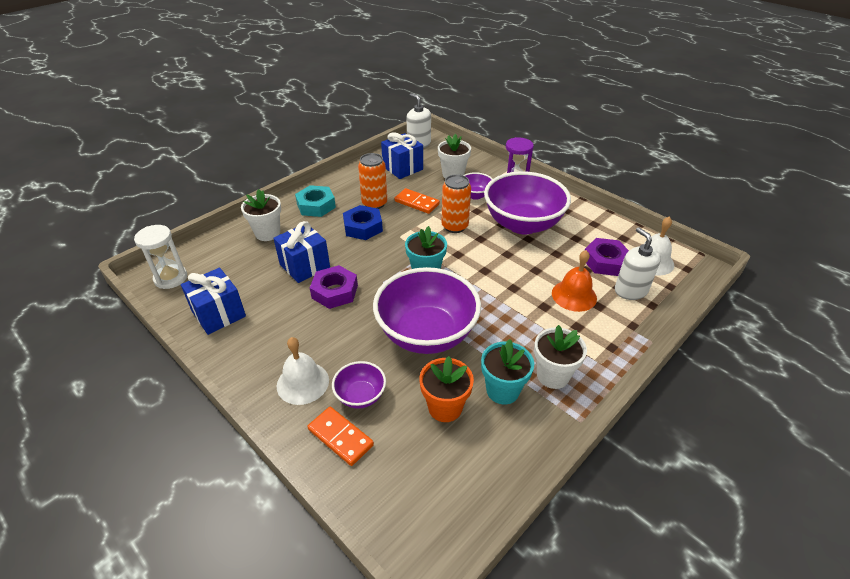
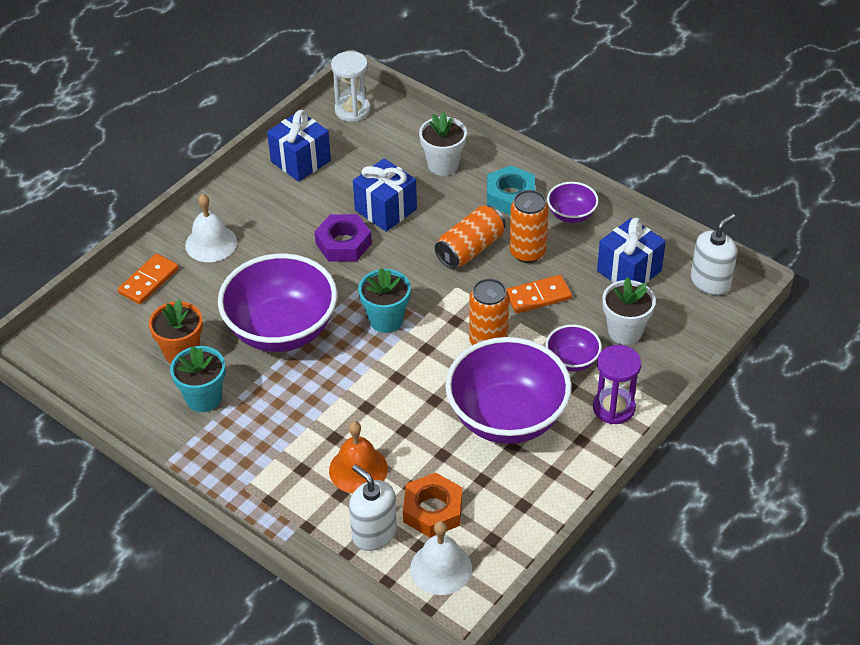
camera: 85 degrees right, 5 degrees up
(360, 396) = (195, 288): purple bowl -> purple bowl (571, 215)
(363, 227) = (470, 249): blue nut -> orange can
(417, 203) = (538, 296): orange domino -> orange domino turned 45 degrees clockwise
(553, 375) = (225, 442): white flower pot -> none
(605, 261) = (432, 510): purple nut -> orange nut
(630, 290) = (374, 533): white soap dispenser -> white soap dispenser turned 105 degrees counterclockwise

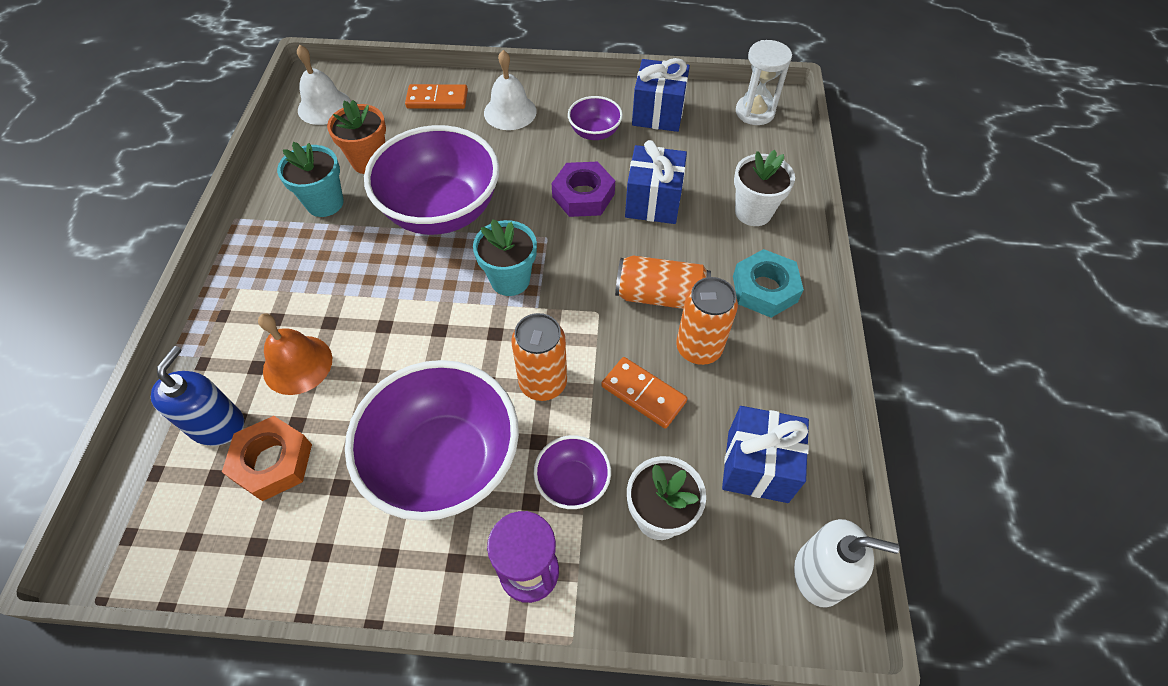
camera: 55 degrees right, 10 degrees up
(374, 533) = (217, 425): white soap dispenser -> blue soap dispenser
(441, 568) = (193, 516): white bell -> white bell (324, 107)
(571, 215) = (790, 359): purple bowl -> purple bowl (594, 132)

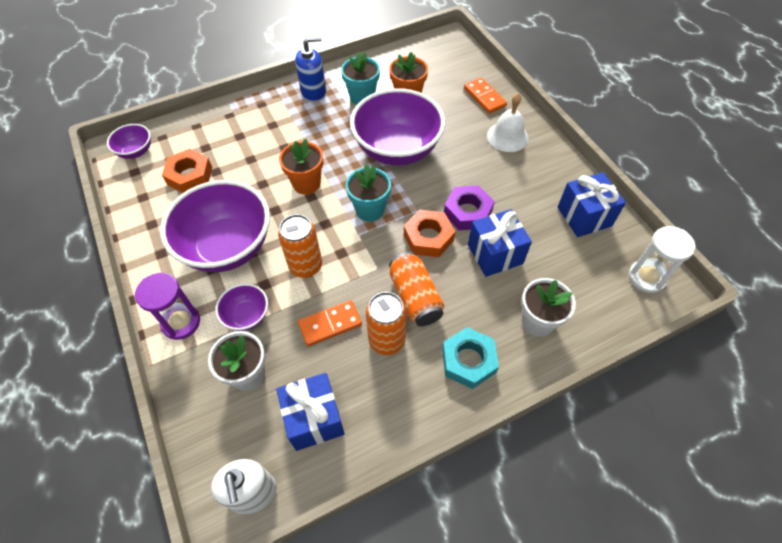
camera: 60 degrees right, 0 degrees up
(217, 425) = (198, 142): blue soap dispenser -> blue soap dispenser (313, 92)
(297, 364) = (250, 150): orange bell -> none
(324, 107) = (432, 54): white bell -> none
(414, 325) = (306, 184): none -> orange flower pot
(591, 245) = (428, 237): none -> orange nut
(594, 132) = (530, 189): purple bowl -> purple bowl (136, 151)
(643, 394) = (330, 324): orange domino -> orange domino turned 60 degrees clockwise

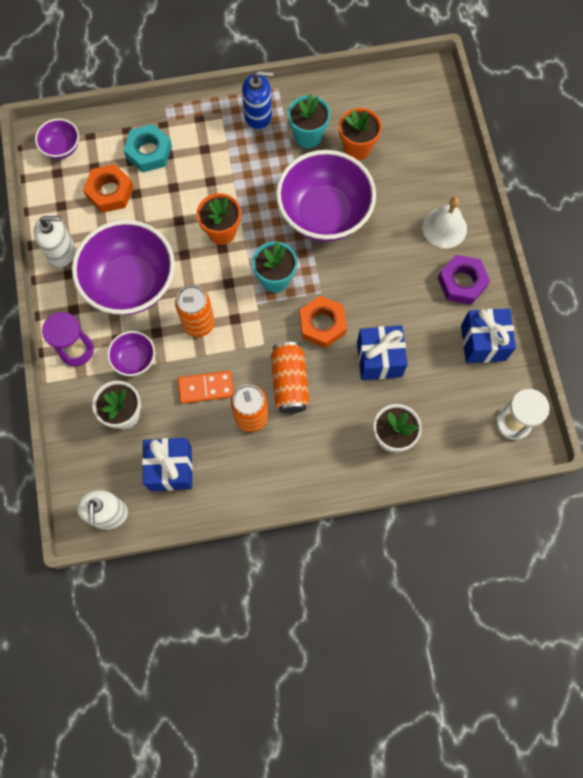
camera: 15 degrees right, 15 degrees up
(149, 235) = (61, 251): none -> white soap dispenser
(468, 212) = (370, 307): purple nut -> purple nut (462, 282)
(468, 361) = (316, 455): turquoise nut -> turquoise nut (149, 152)
(484, 97) = (440, 170): orange domino -> none

